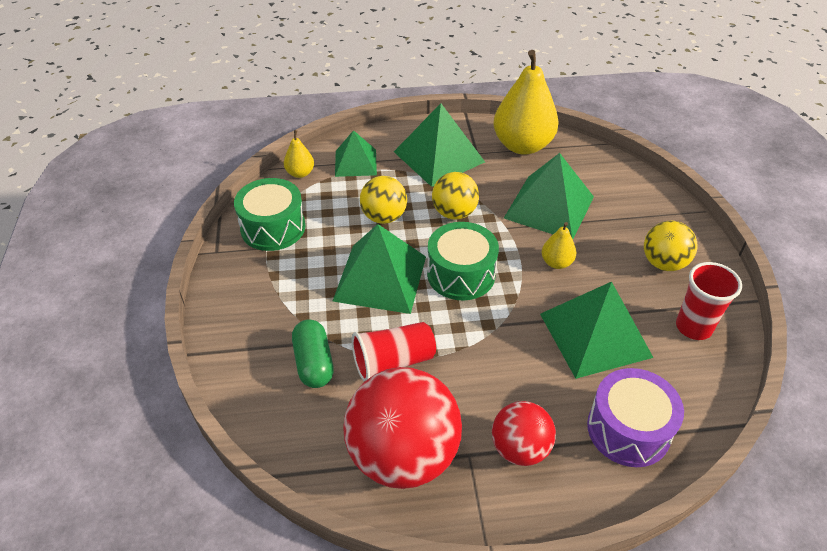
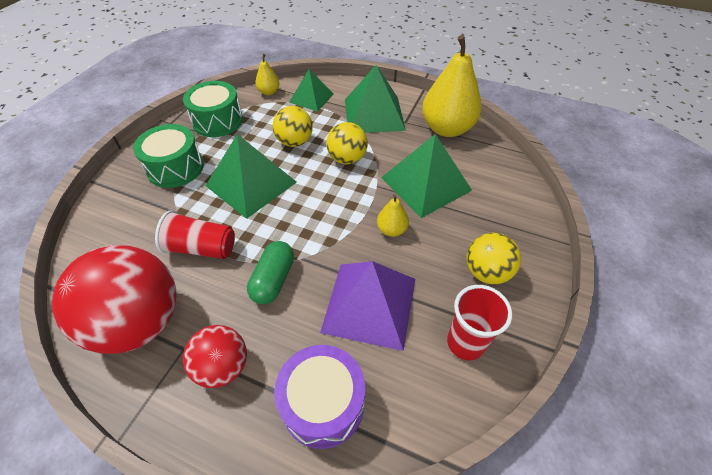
camera: 30 degrees right, 5 degrees up
(314, 363) = (152, 223): green capsule -> green capsule (273, 280)
(461, 274) = (309, 206): green drum -> green drum (175, 168)
(595, 335) = (369, 304): green pyramid -> purple pyramid

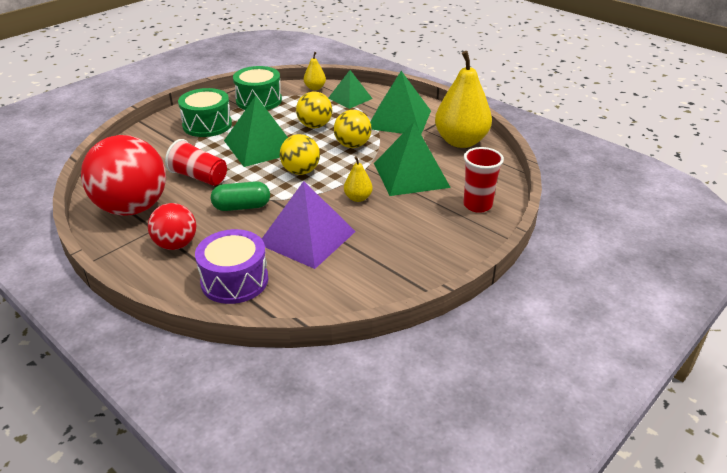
camera: 20 degrees right, 15 degrees down
(273, 280) = (241, 207): green capsule -> green capsule turned 45 degrees clockwise
(465, 343) = (368, 277): red cup -> red cup (477, 205)
(486, 272) = (420, 241): yellow ball -> yellow ball (300, 171)

